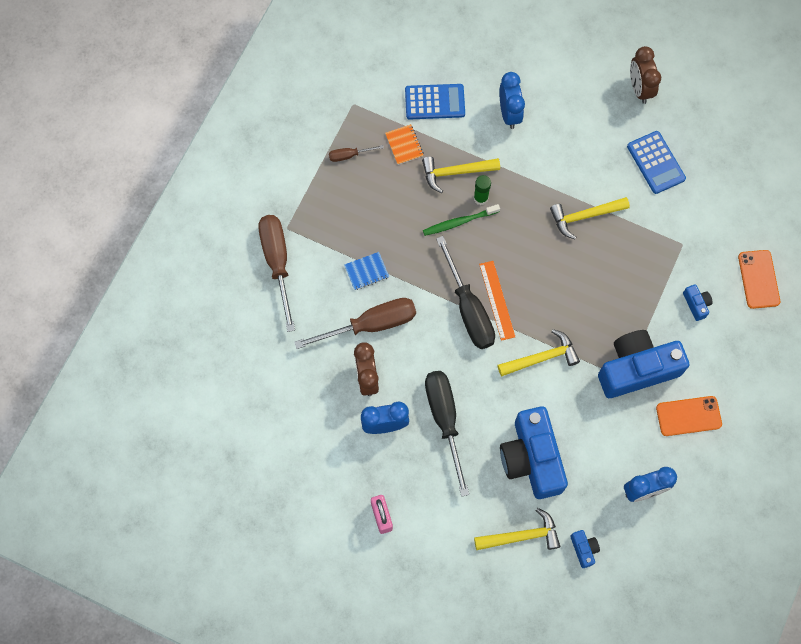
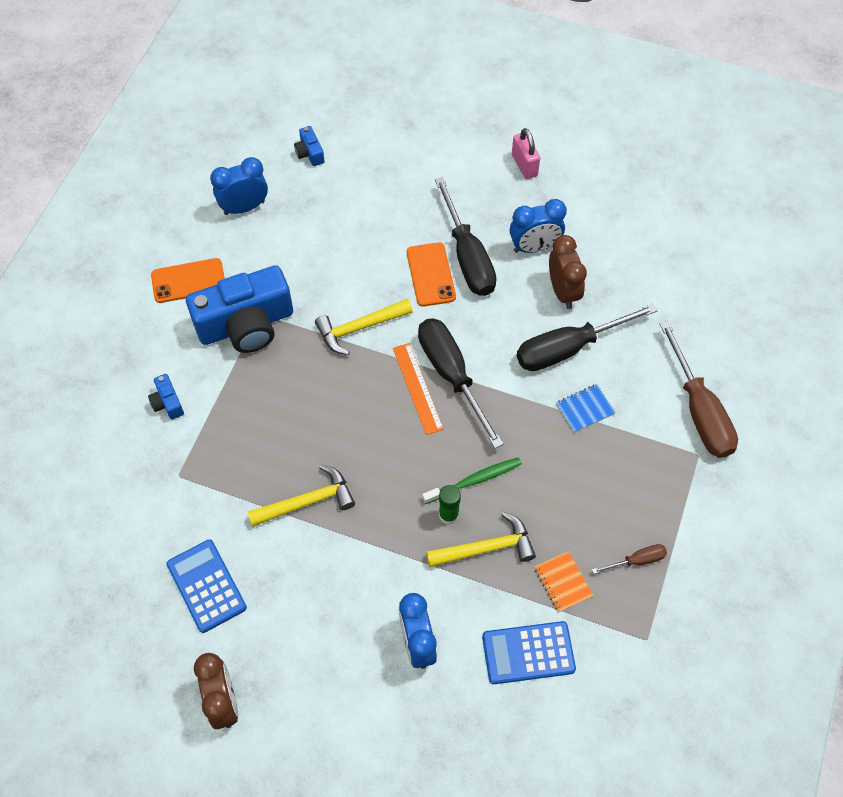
camera: 175 degrees right, 10 degrees down
(371, 324) = (568, 348): brown screwdriver -> black screwdriver
(521, 536) = (375, 159): yellow hammer -> none
(531, 458) = (367, 227): blue camera -> none
(758, 279) = (84, 439): orange phone -> orange phone (431, 274)

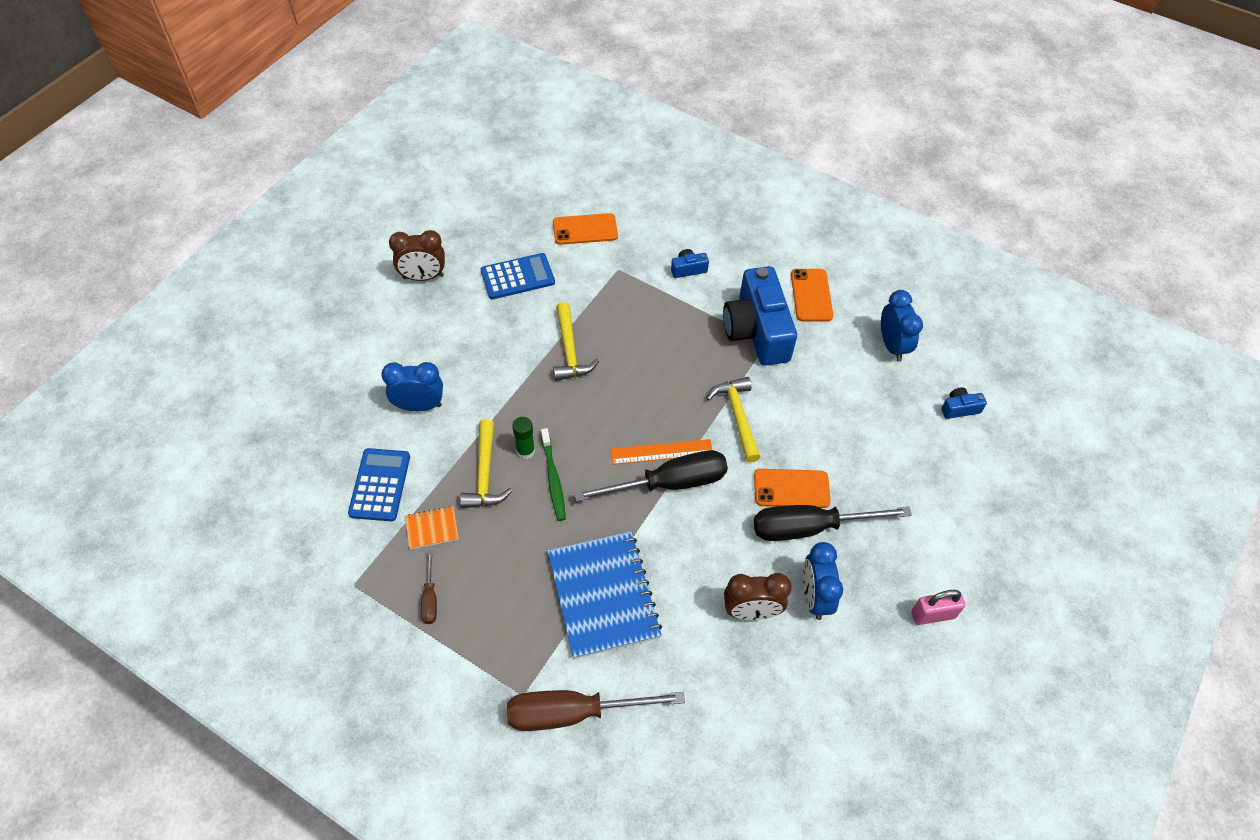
camera: 100 degrees right, 5 degrees down
(117, 526) = (585, 229): none -> orange phone
(568, 348) = (678, 598): black screwdriver -> none
(585, 409) = (603, 595): blue notebook -> blue notebook, size x2.29

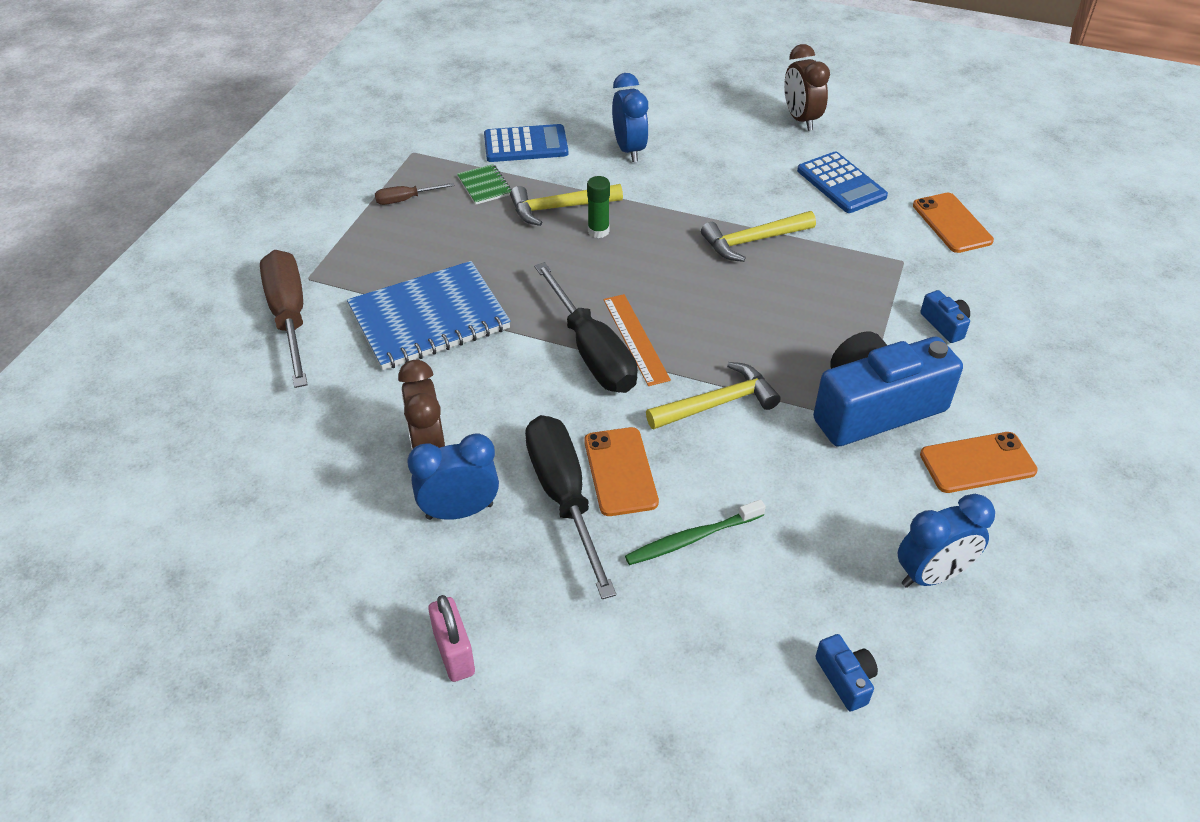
camera: 80 degrees right, 10 degrees down
(432, 528) = (484, 186): orange notebook -> green notebook
(553, 479) = (568, 257): green toothbrush -> green toothbrush (691, 539)

